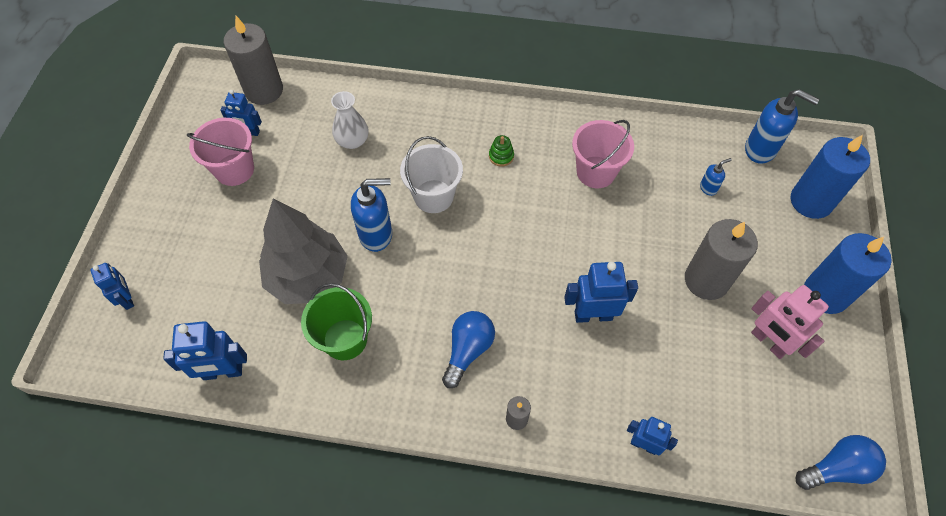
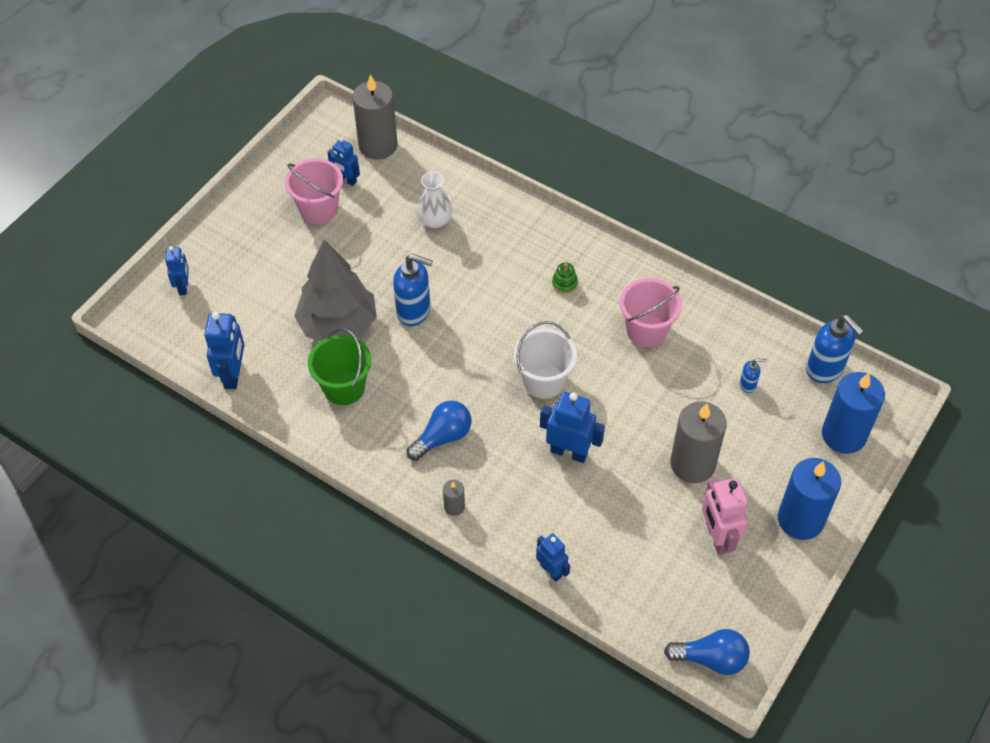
camera: 25 degrees right, 5 degrees down
(223, 372) = (233, 374): blue robot -> blue robot turned 105 degrees counterclockwise
(433, 196) = (482, 297): white bucket -> white bucket (544, 381)

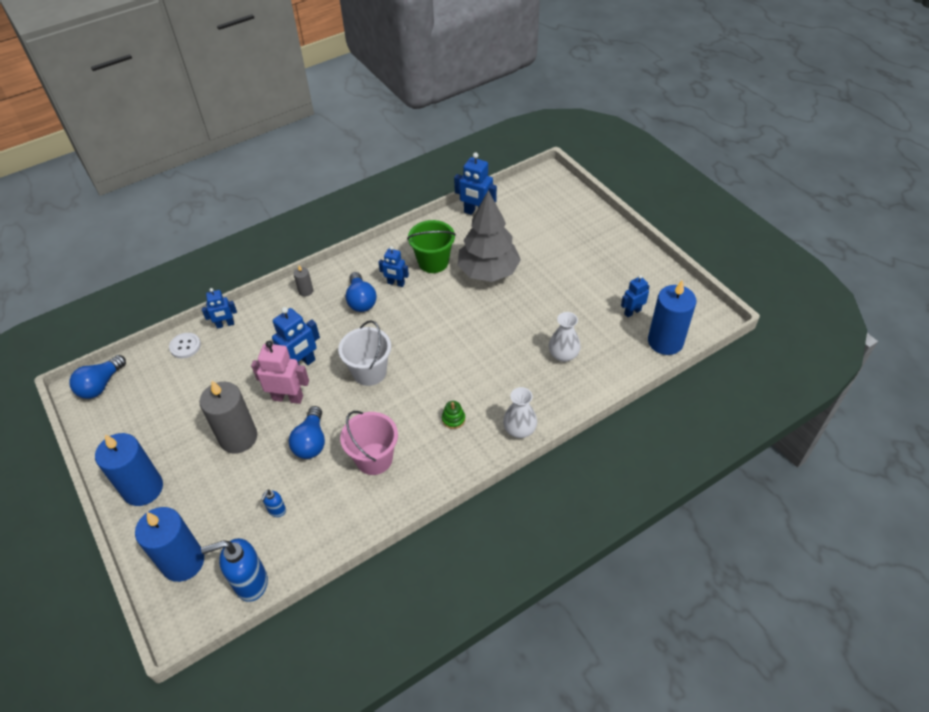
camera: 115 degrees right, 5 degrees down
(183, 287) = (564, 205): blue robot -> blue robot (396, 283)
(318, 209) = (607, 288): pink bucket -> none
(378, 145) = (665, 342): grey candle -> blue candle
(414, 311) = (478, 316): blue soap dispenser -> none
(548, 228) = (519, 429): none -> white vase
(606, 597) = (185, 346): none -> white button
(659, 393) = (311, 442): none -> blue light bulb
(717, 537) = (173, 427): pink robot -> pink robot (288, 397)

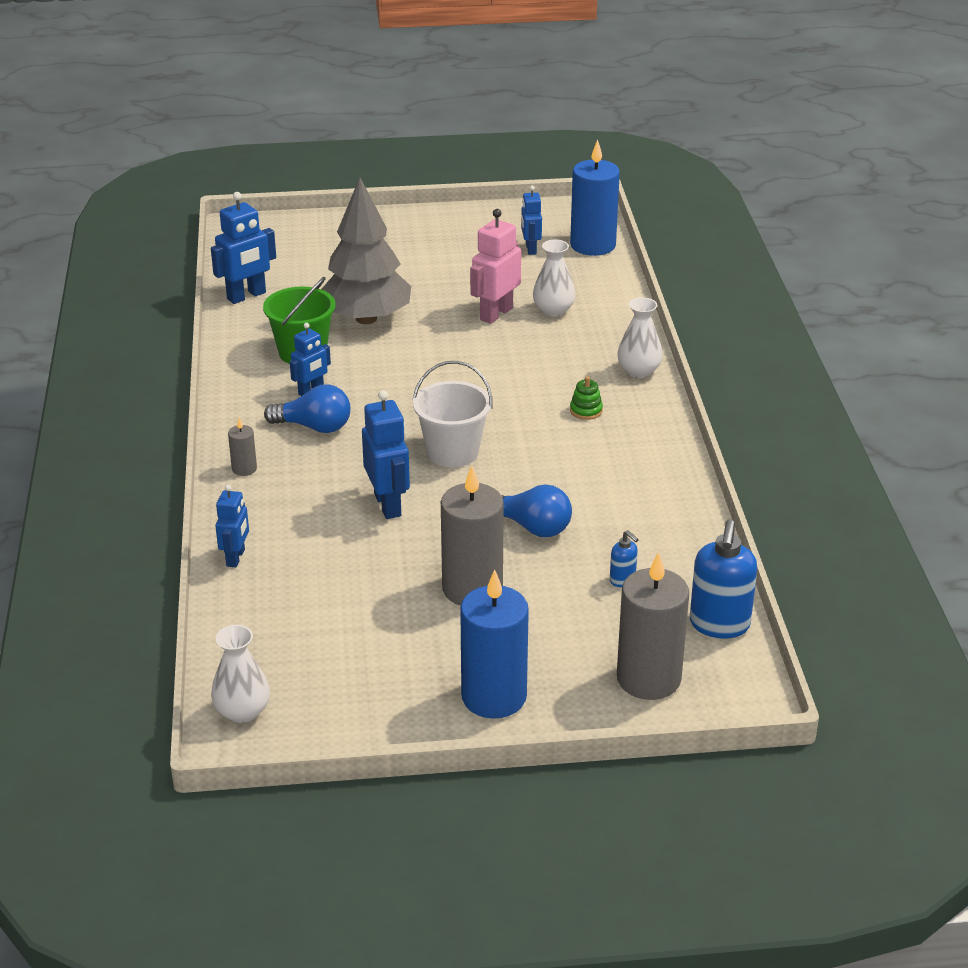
camera: 65 degrees left, 15 degrees down
(101, 385) = (242, 711): blue light bulb -> white vase
(183, 562) = (648, 678): blue candle -> grey candle
(185, 346) = (243, 606): white button -> none
(288, 397) = (437, 530): pink robot -> pink robot (496, 314)
(374, 459) = (599, 484): pink bucket -> none

